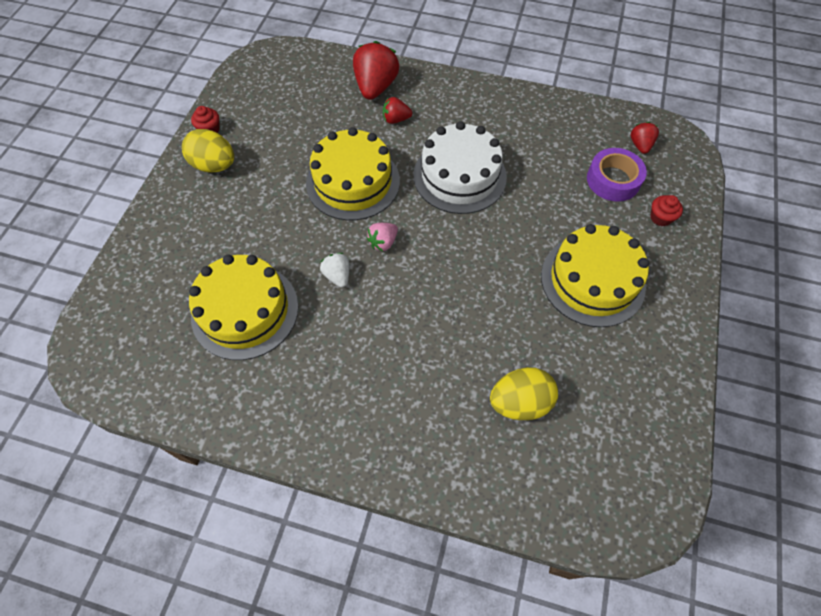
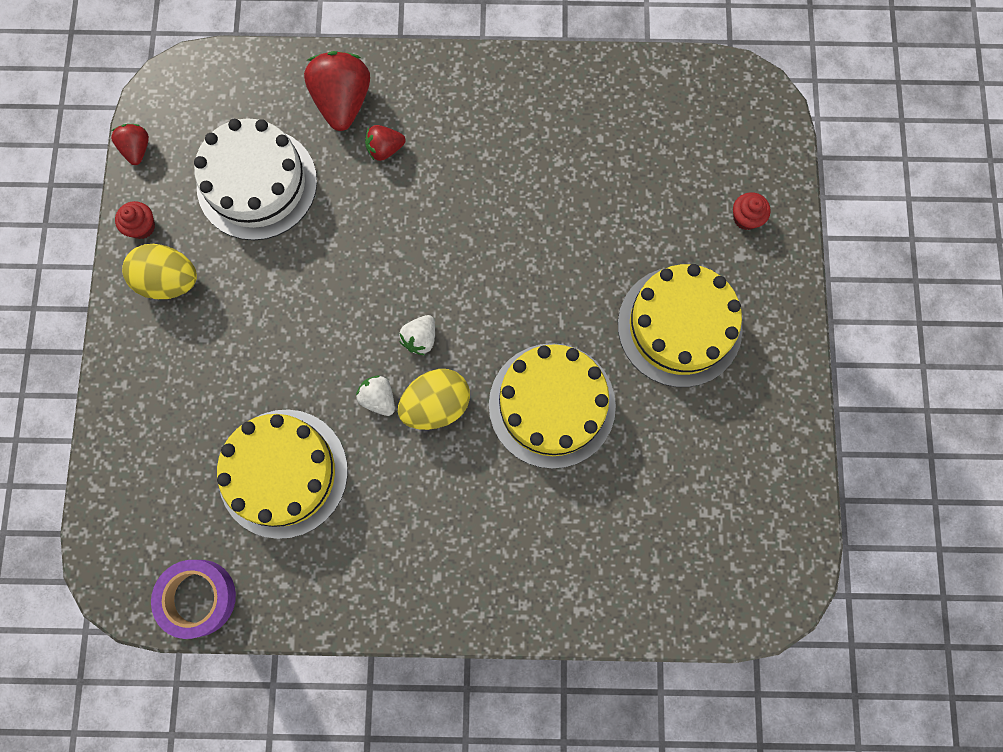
camera: 15 degrees left, 15 degrees up
(353, 182) = (357, 261): yellow cake -> yellow cake (552, 405)
(383, 242) = (420, 338): pink strawberry -> white strawberry
(459, 176) = (489, 217): white cake -> white cake (257, 183)
(520, 402) = (626, 501): yellow egg -> yellow egg (436, 405)
(613, 180) = (681, 176): purple tape -> purple tape (198, 598)
(640, 145) = (706, 114): red strawberry -> red strawberry (137, 149)

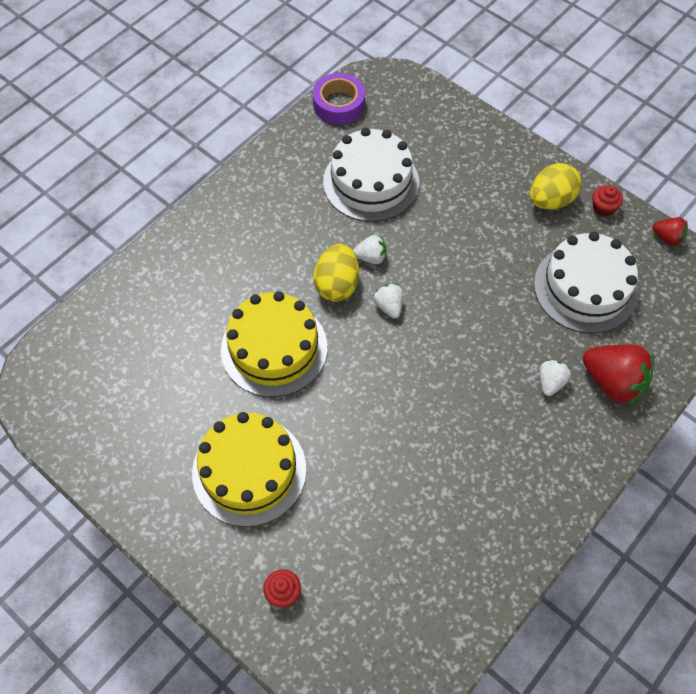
camera: 130 degrees right, 15 degrees down
(283, 473) = (371, 182): yellow cake -> white cake
(385, 149) = (550, 382): red strawberry -> white strawberry

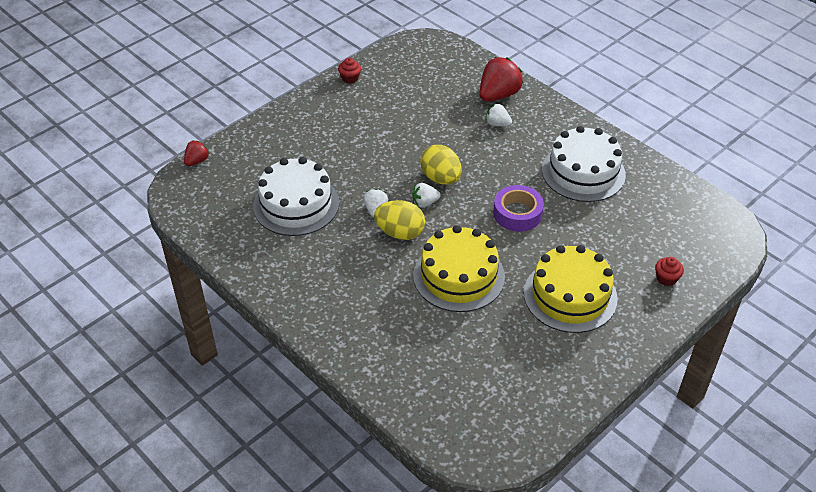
camera: 85 degrees left, 15 degrees down
(339, 104) = (200, 219): purple tape -> purple tape (517, 213)
(550, 200) = (337, 104): yellow egg -> yellow egg (441, 178)
(585, 288) = (420, 97): white cake -> white cake (583, 172)
(667, 238) = (382, 52): red strawberry -> red strawberry (197, 161)

